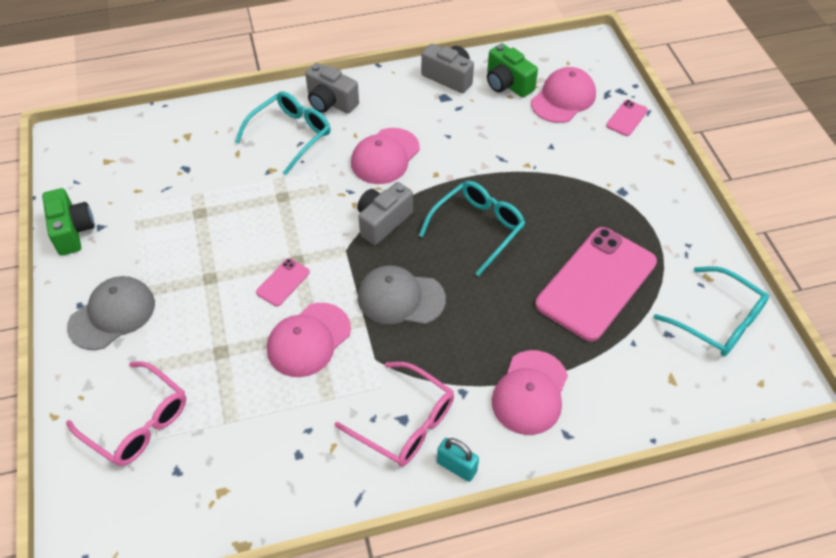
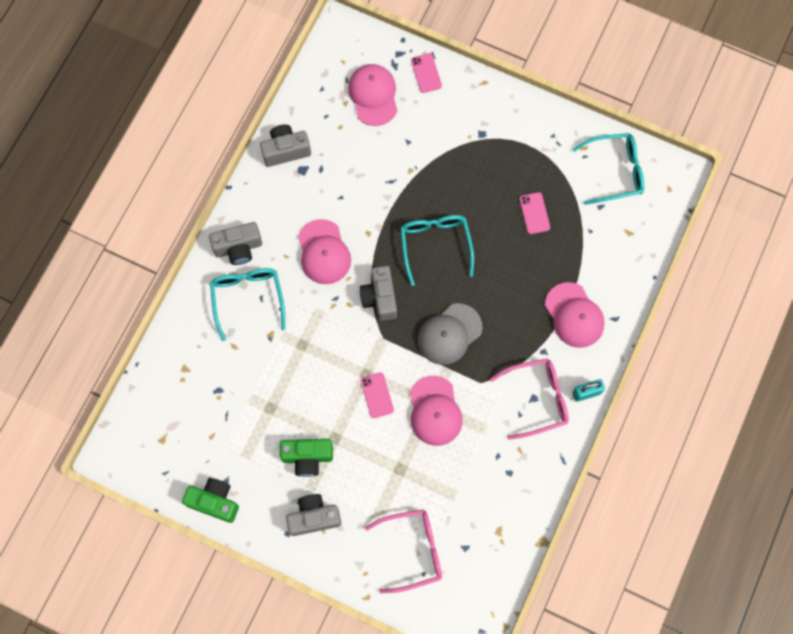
camera: 50 degrees left, 20 degrees up
(112, 314) = (314, 517): grey cap -> grey camera
(507, 84) = (327, 118): green camera -> green camera (307, 457)
(596, 283) = (534, 213): pink phone -> pink phone, size x0.42

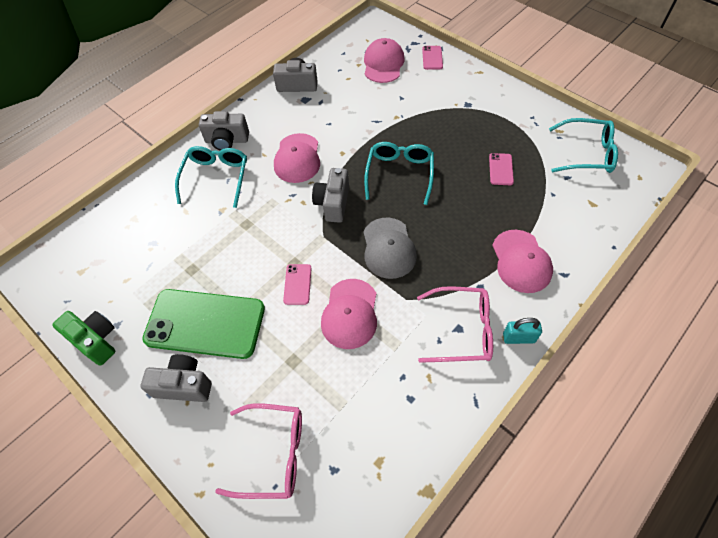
camera: 20 degrees right, 15 degrees down
(307, 457) = (205, 324): green camera -> green phone
(449, 334) = (388, 248): grey cap -> grey cap turned 75 degrees counterclockwise

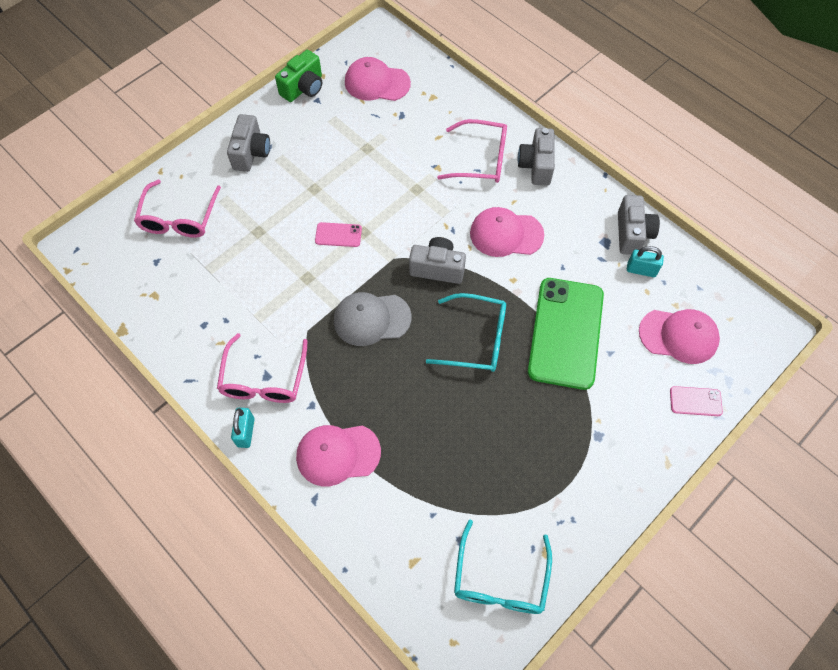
camera: 90 degrees right, 5 degrees up
(205, 324) = (307, 163): green phone -> green phone (565, 333)
(216, 178) = (481, 159): turquoise glasses -> pink glasses
(330, 81) = (641, 270): none -> turquoise padlock
(350, 314) = (298, 279): pink cap -> pink cap (377, 83)
(500, 169) = (477, 457): pink phone -> none

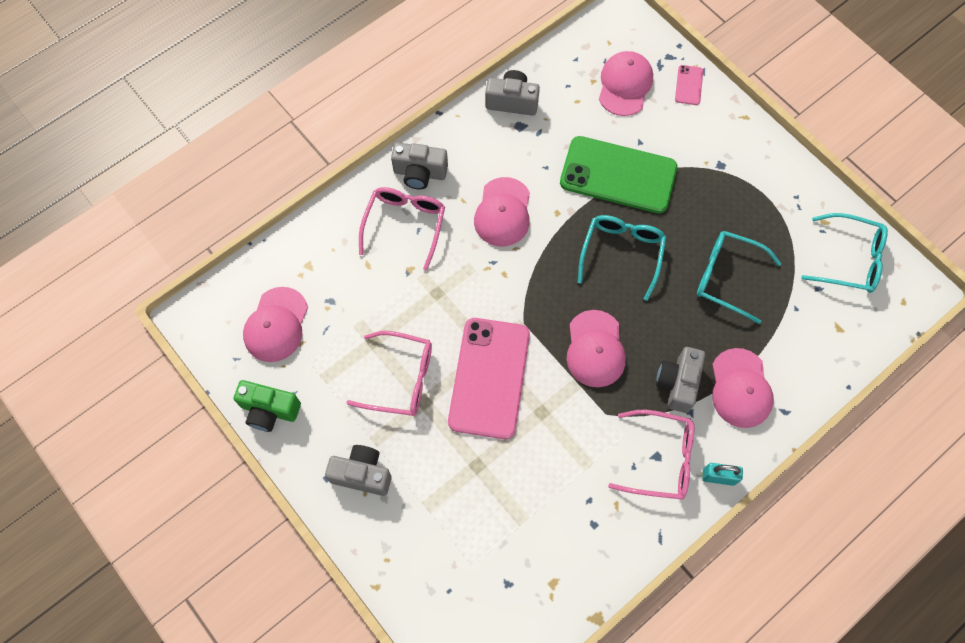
camera: 85 degrees left, 5 degrees up
(179, 218) = (449, 559): pink glasses -> pink glasses (401, 378)
(303, 88) = (269, 410): green camera -> green camera turned 150 degrees clockwise
(338, 235) = (489, 378): pink phone -> pink phone, size x2.39
(371, 319) = (595, 349): grey cap -> pink cap
(437, 268) = (539, 281): grey camera -> grey camera (677, 383)
(461, 441) = (727, 277): none -> turquoise glasses
(641, 270) = (554, 101): turquoise padlock -> none

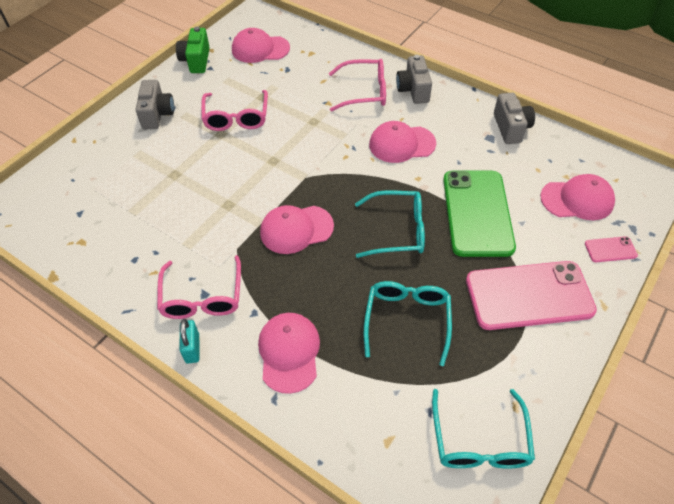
camera: 75 degrees right, 15 degrees down
(489, 378) = (250, 166): pink phone -> pink phone (529, 295)
(677, 383) = (280, 298): grey camera -> none
(740, 388) = (289, 352): pink cap -> pink cap turned 105 degrees clockwise

